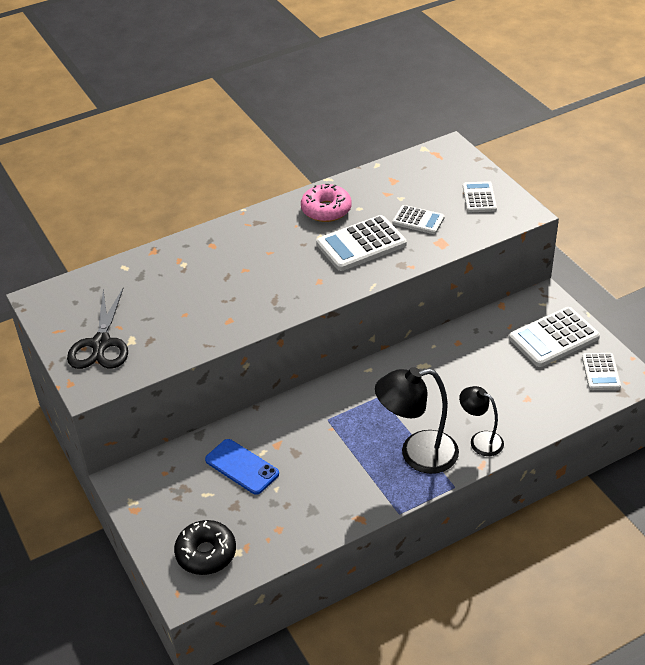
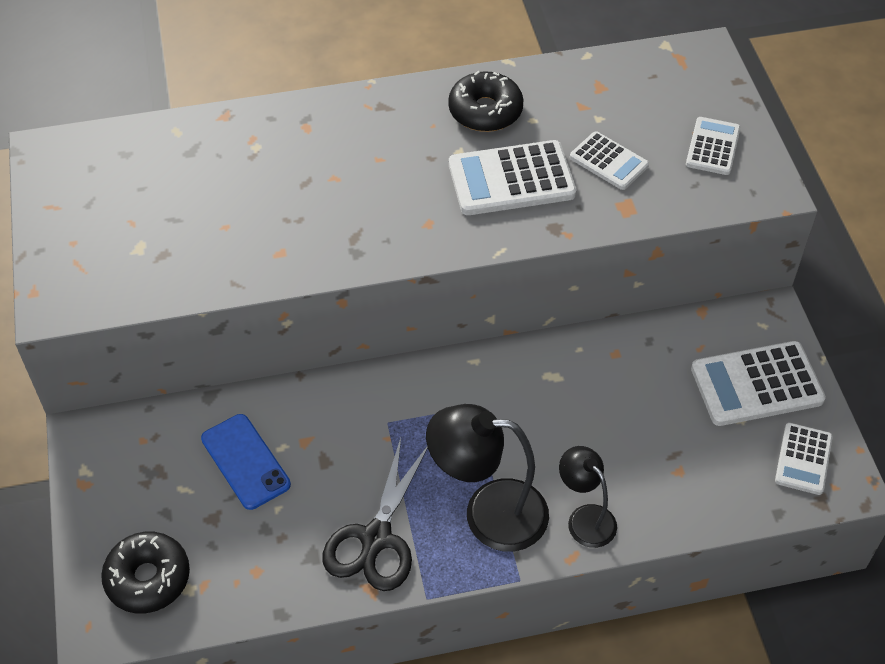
camera: 15 degrees right, 10 degrees up
(101, 344) = (97, 242): black scissors -> black scissors (376, 538)
(326, 210) = (485, 111): pink donut -> black donut

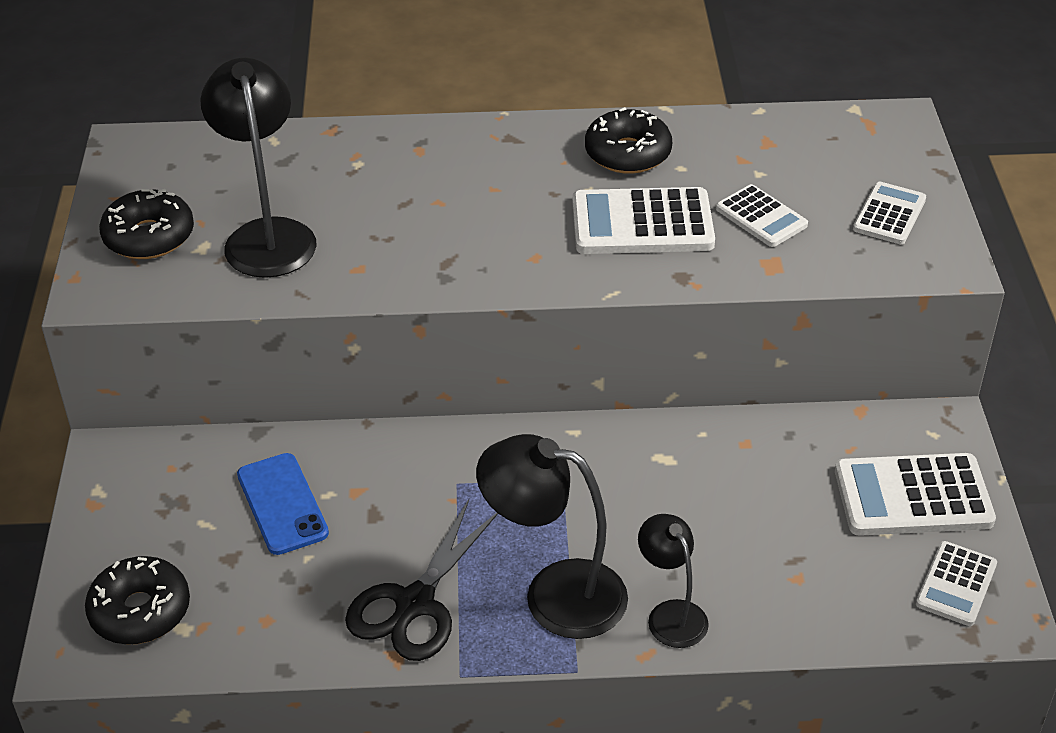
camera: 10 degrees right, 10 degrees down
(89, 243) = (149, 237): none -> black donut
(193, 229) = (267, 235): none -> black lamp

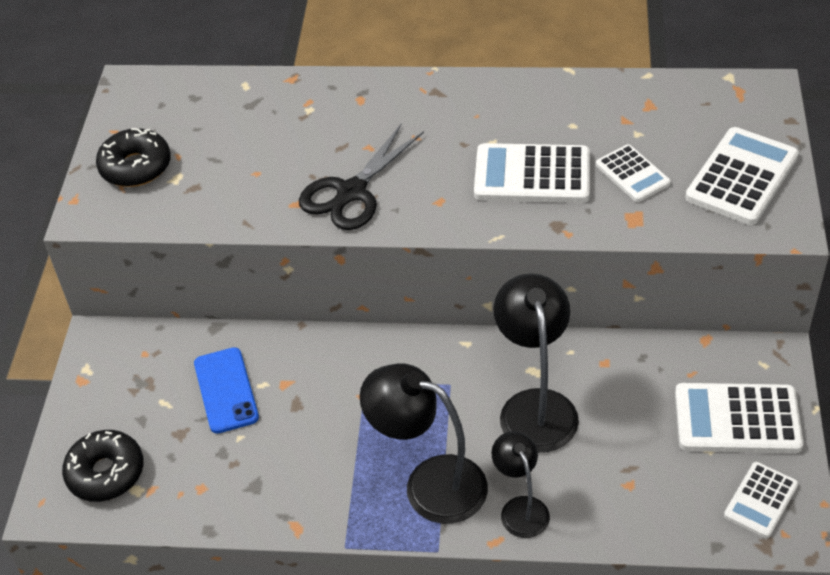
camera: 10 degrees right, 5 degrees up
(267, 235) = (228, 170): black lamp -> black lamp (535, 406)
(415, 603) = (318, 483): black scissors -> black scissors (351, 192)
(627, 153) = (530, 110): black donut -> none
(889, 214) = (742, 177): white calculator -> white calculator, size x1.67

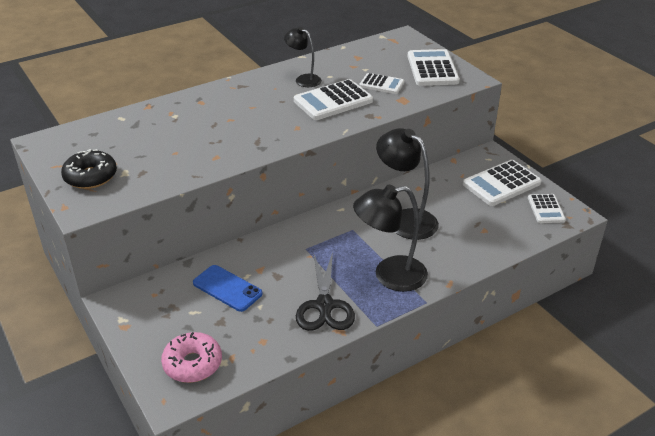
camera: 40 degrees left, 10 degrees down
(106, 473) = (192, 364): black donut -> pink donut
(351, 192) = (243, 141): black scissors -> black scissors (324, 305)
(520, 508) = (446, 264): black lamp -> black lamp (303, 79)

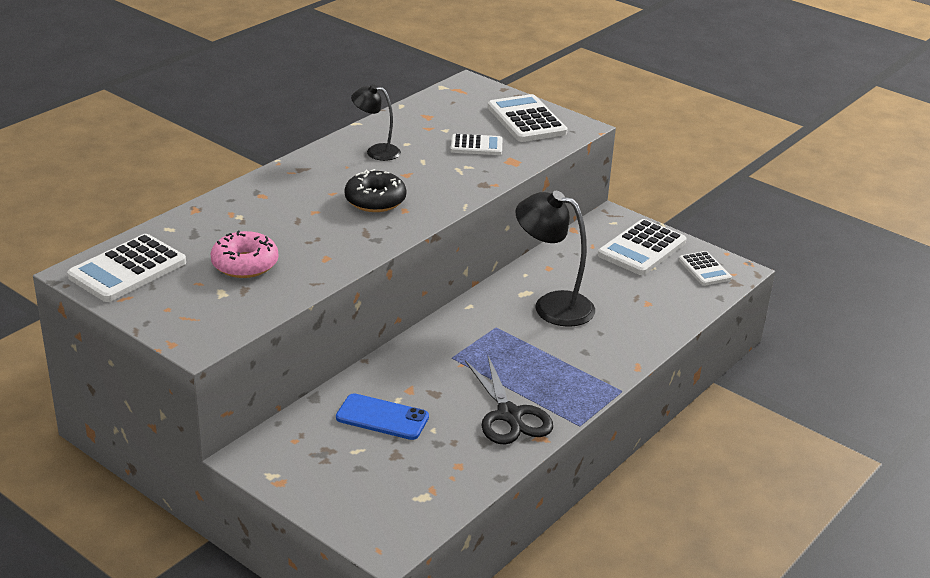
camera: 20 degrees left, 5 degrees down
(90, 177) = (180, 304): black donut -> black donut (375, 200)
(192, 364) = (390, 505): pink donut -> pink donut (245, 264)
(333, 101) = (429, 173): white calculator -> white calculator (127, 269)
(389, 275) = (566, 370): black lamp -> none

